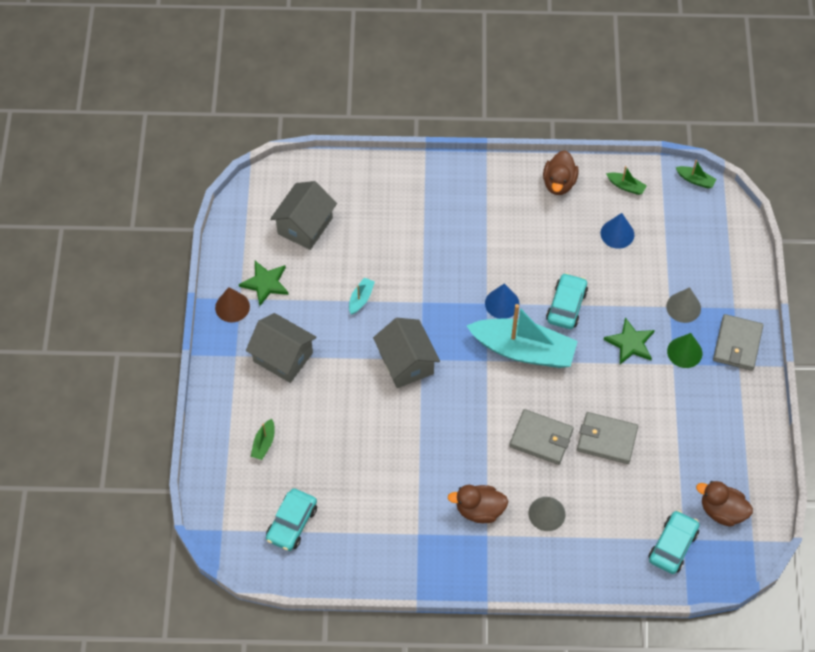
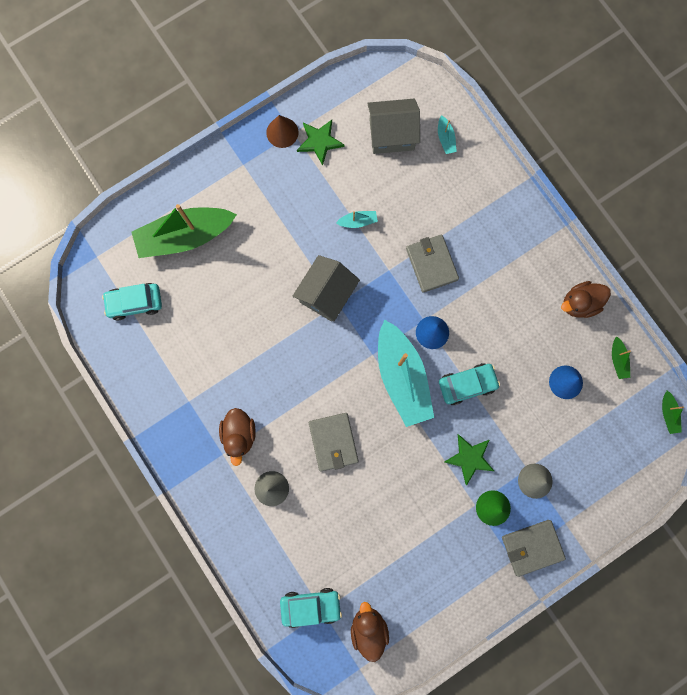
camera: 55 degrees right, 20 degrees up
(264, 443) = (185, 237): green boat -> green boat, size x2.49
(283, 357) = (266, 199): grey house -> none
(342, 189) = (445, 139): none -> turquoise boat
(479, 510) = (239, 434): brown duck -> brown duck turned 150 degrees counterclockwise
(607, 439) = (368, 494): grey wallet -> grey wallet (431, 264)

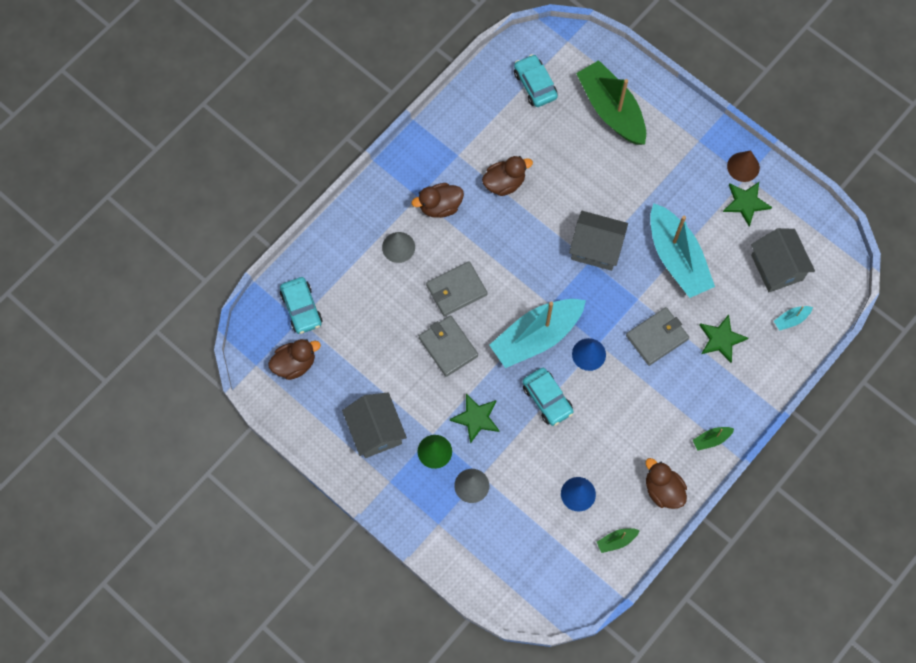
camera: 75 degrees right, 10 degrees down
(233, 363) = (504, 183): none -> brown duck
(358, 221) = (677, 258): turquoise boat -> turquoise boat, size x2.49
(448, 206) = (721, 339): none -> green star
(458, 561) = (375, 431): none -> grey house
(532, 547) = (407, 497): grey wallet -> grey wallet (448, 347)
(668, 413) = (576, 603): green boat -> green boat (711, 439)

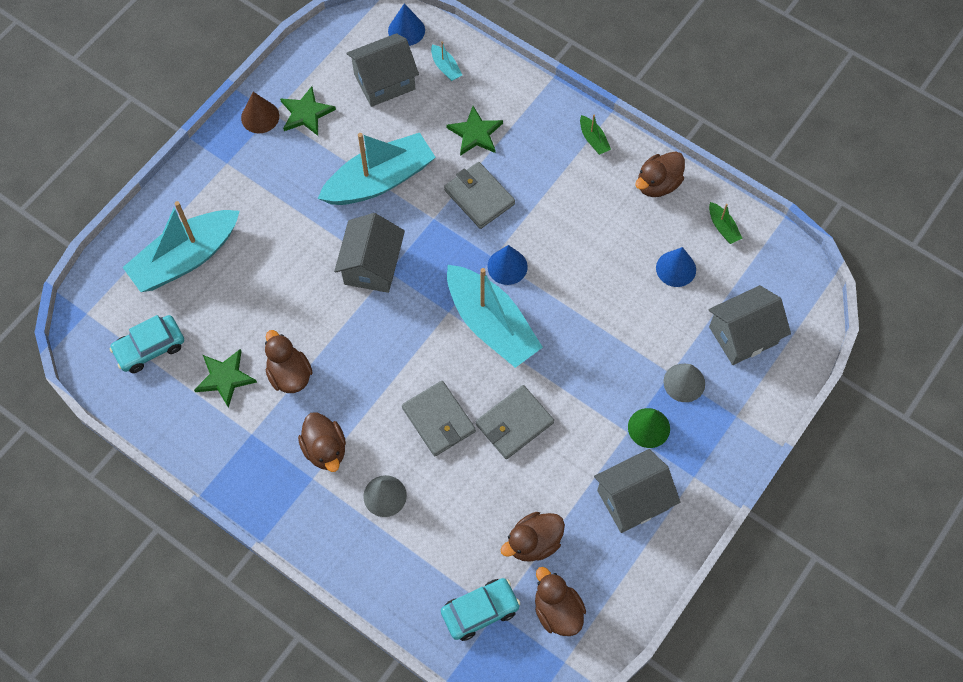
camera: 95 degrees left, 5 degrees down
(349, 352) = (533, 543): none -> brown duck
(476, 418) = (601, 384): green star -> green star (225, 378)
(511, 541) = (743, 335): none -> grey house
(547, 399) = (567, 307): turquoise car -> none
(611, 110) = (185, 258): green boat -> turquoise boat
(832, 289) = (406, 30): none -> blue cone

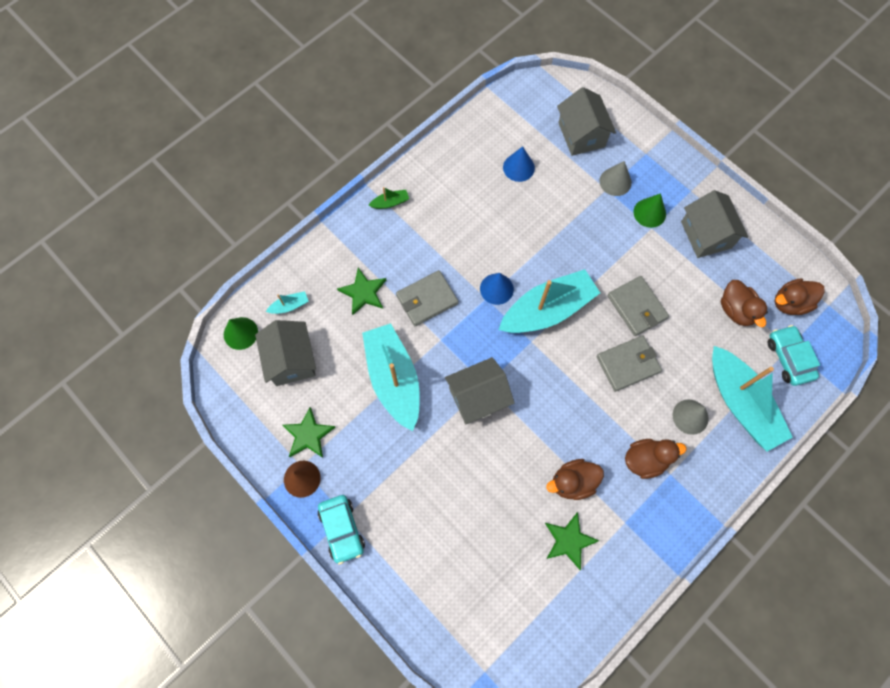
camera: 80 degrees left, 5 degrees up
(150, 348) = (530, 610): turquoise car -> turquoise car (342, 529)
(185, 258) = (442, 566): turquoise boat -> turquoise boat (741, 403)
(372, 266) = (478, 397): grey house -> grey house turned 45 degrees counterclockwise
(406, 30) = (240, 333): blue cone -> green cone
(658, 184) = (441, 165): brown duck -> none
(723, 227) = (488, 128): green boat -> none

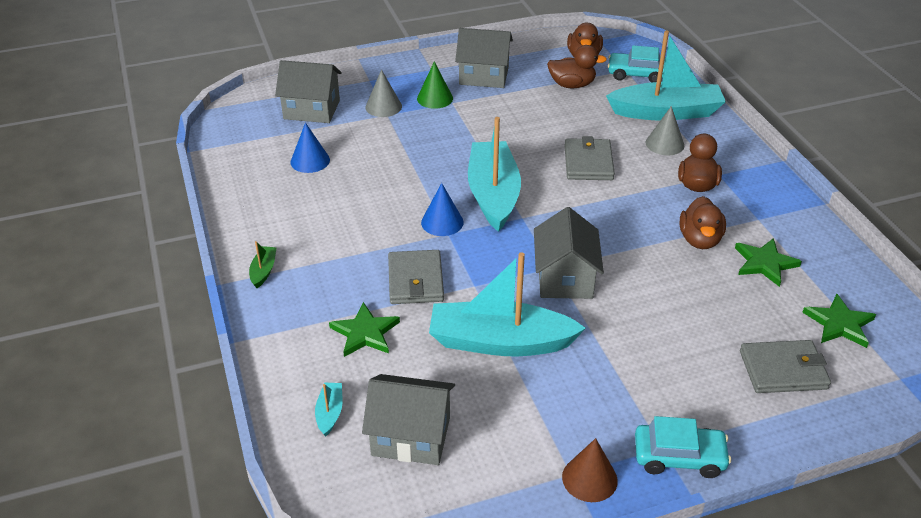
camera: 65 degrees left, 30 degrees down
(240, 333) = (332, 482): green cone -> none
(308, 435) = (530, 451): green star -> green star (839, 324)
(637, 307) = (530, 138): grey wallet -> grey wallet (783, 370)

